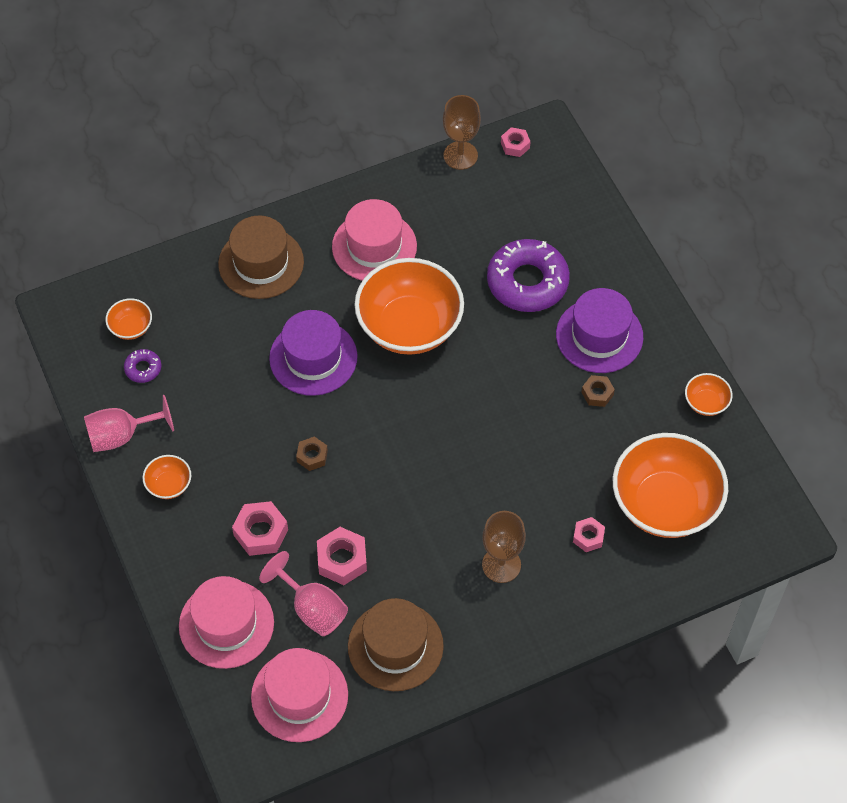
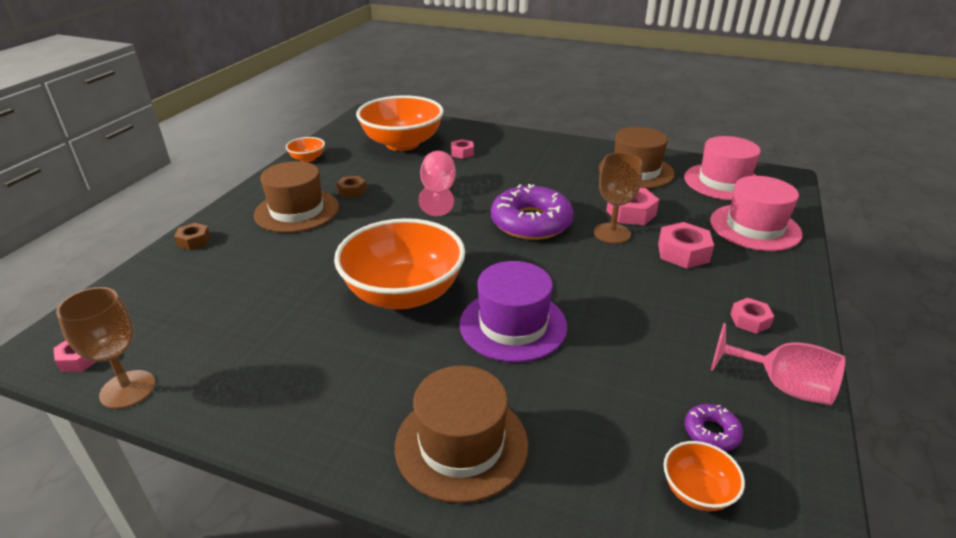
camera: 135 degrees left, 25 degrees down
(169, 485) = (750, 320): orange bowl -> pink nut
(312, 456) = (592, 268): brown nut -> brown nut (194, 241)
(312, 608) = (677, 205): pink goblet -> pink goblet (438, 193)
(374, 246) = (334, 371): pink hat -> none
(501, 565) = (527, 166): brown goblet -> brown goblet (612, 233)
(527, 282) = (277, 262): purple donut -> purple donut (531, 222)
(599, 335) = (297, 211): purple hat -> brown hat

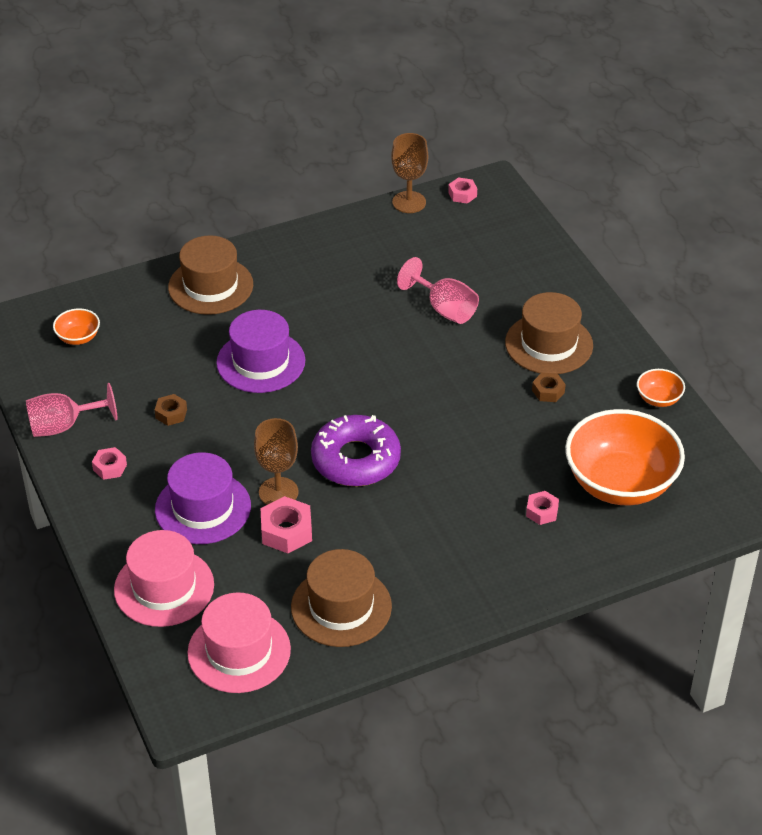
camera: 135 degrees right, 10 degrees up
(194, 241) = (562, 276): brown nut -> brown nut (171, 414)
(403, 293) = (358, 336): orange bowl -> none
(438, 193) = (477, 440): pink goblet -> pink goblet (444, 309)
(683, 253) = (203, 508): pink nut -> purple hat
(711, 432) = (88, 371): purple donut -> none

